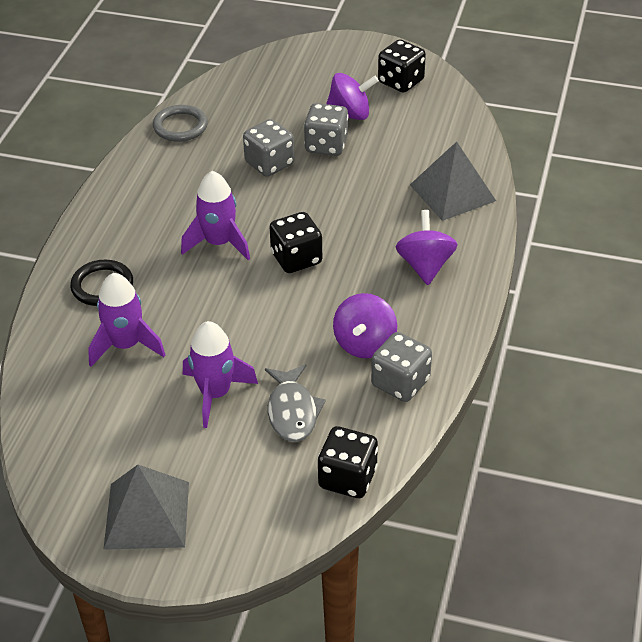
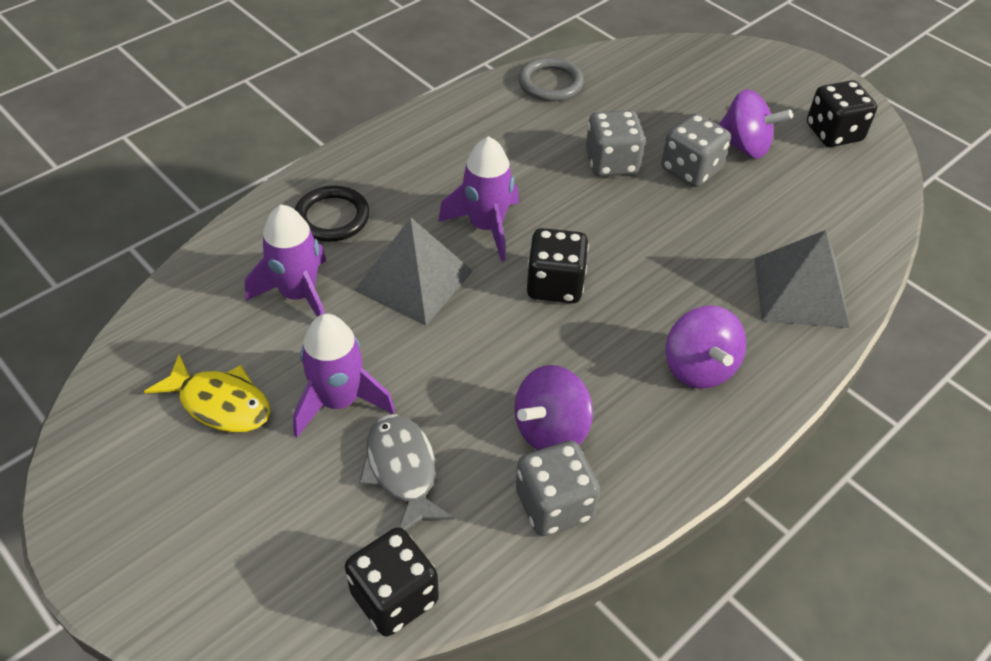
camera: 30 degrees right, 5 degrees up
(135, 435) = (220, 403): none -> yellow fish
(147, 515) = (150, 508): grey pyramid -> grey pyramid (414, 280)
(292, 411) = (402, 470): grey fish -> grey fish turned 135 degrees clockwise
(425, 266) = (698, 368): purple spinning top -> purple spinning top turned 135 degrees clockwise

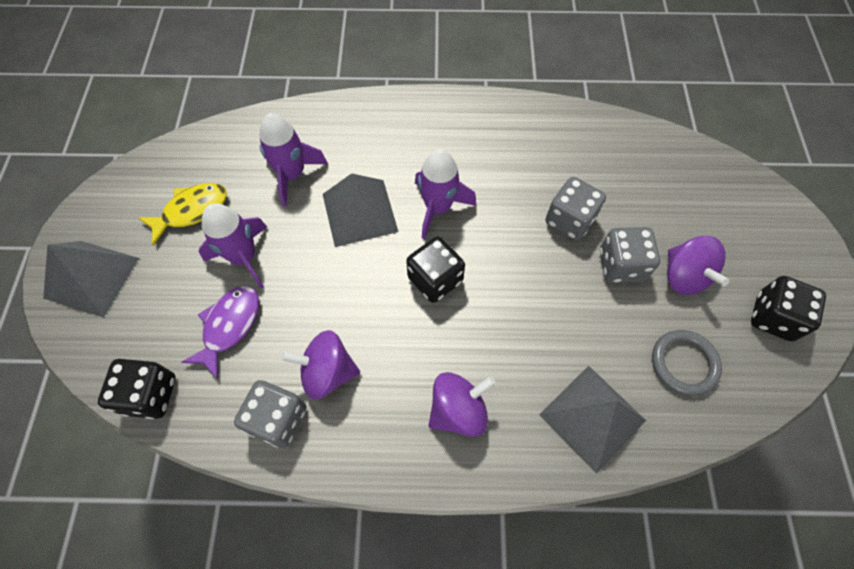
camera: 45 degrees right, 15 degrees up
(173, 553) = (92, 278): none -> grey pyramid
(220, 403) = (191, 211): yellow fish -> yellow fish turned 105 degrees counterclockwise
(332, 217) = (360, 137): black ring -> none
(402, 470) = (229, 326): grey fish -> purple fish
(550, 83) = (594, 132): grey ring -> grey ring (684, 363)
(698, 368) = (458, 410): purple spinning top -> purple spinning top turned 150 degrees counterclockwise

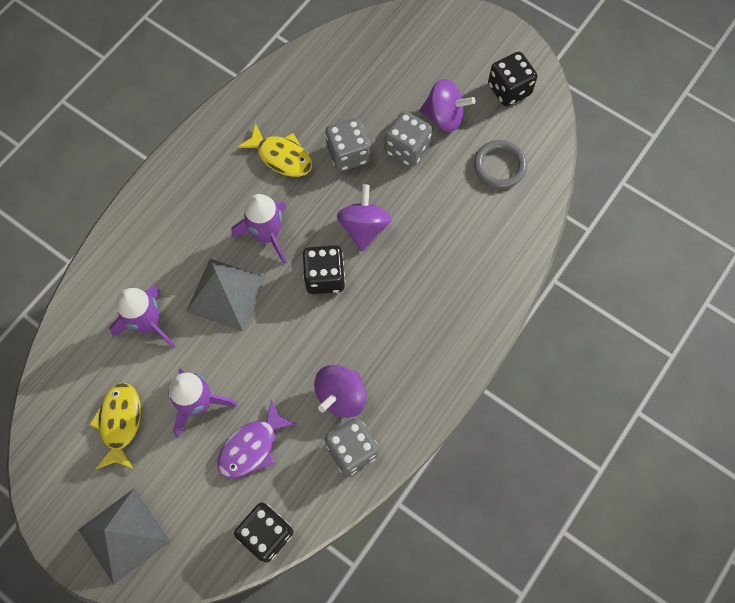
camera: 55 degrees left, 5 degrees up
(229, 326) = (252, 447): purple fish -> purple fish turned 105 degrees counterclockwise
(458, 410) = (431, 326): purple spinning top -> purple spinning top (364, 227)
(520, 171) = (281, 156): none -> yellow fish
(592, 417) = (493, 247): grey pyramid -> none

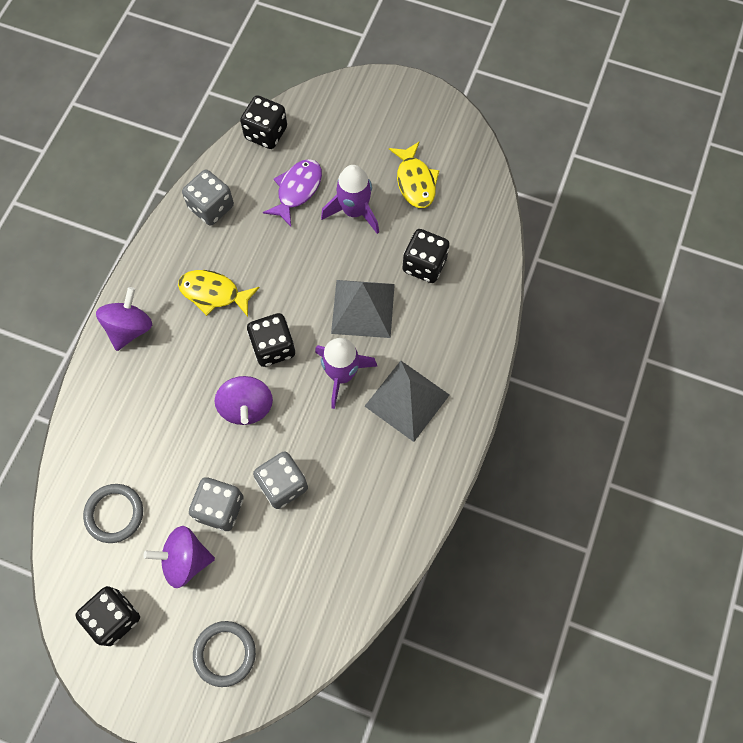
camera: 165 degrees right, 0 degrees up
(124, 535) = (378, 107): grey pyramid -> grey pyramid (407, 400)
(148, 324) = (424, 265): purple rocket -> black dice
(281, 156) = (353, 463): yellow fish -> yellow fish (214, 293)
(341, 396) = (231, 247): purple spinning top -> purple spinning top (130, 328)
(425, 46) = (225, 653): none -> grey ring

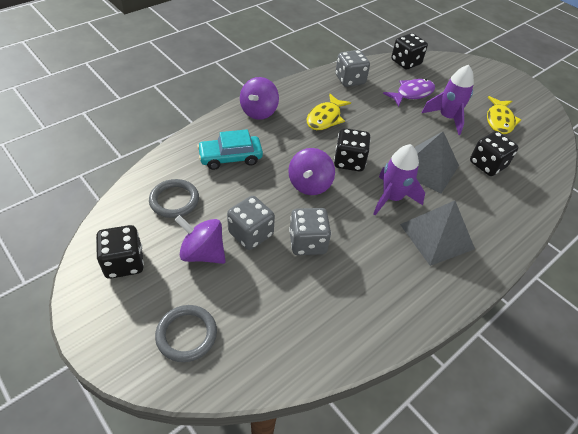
camera: 25 degrees right, 20 degrees down
(130, 328) = (259, 112): purple spinning top -> purple spinning top turned 150 degrees clockwise
(139, 419) = (230, 157): none -> turquoise car
(214, 293) = (325, 118): yellow fish -> yellow fish turned 105 degrees counterclockwise

